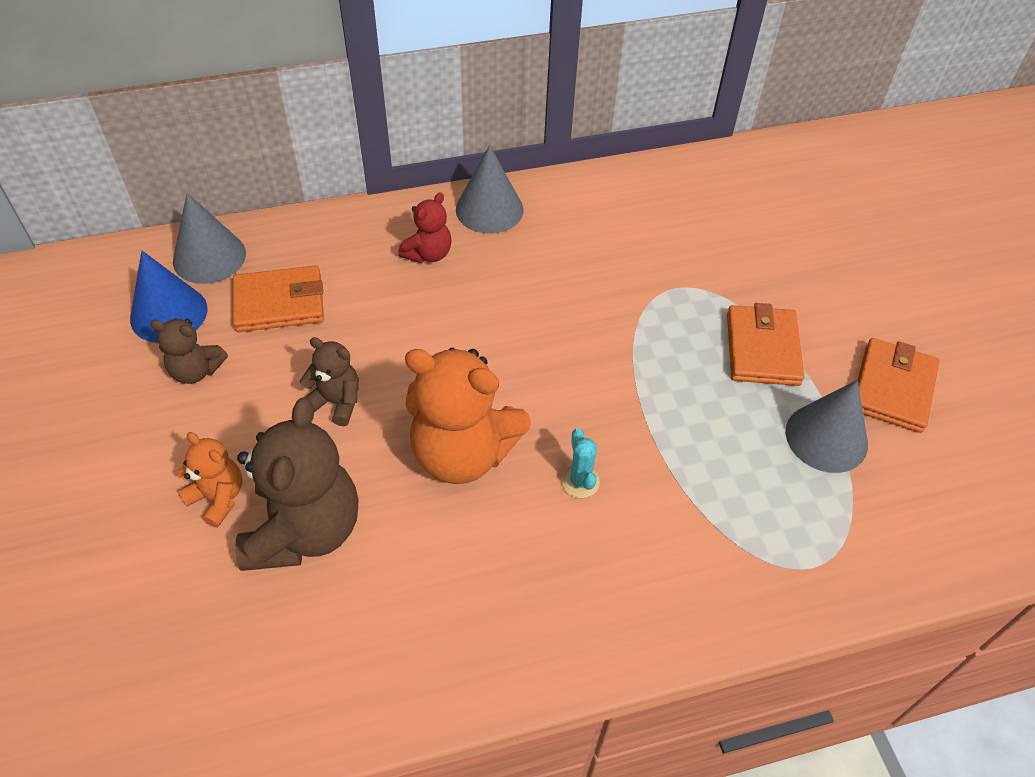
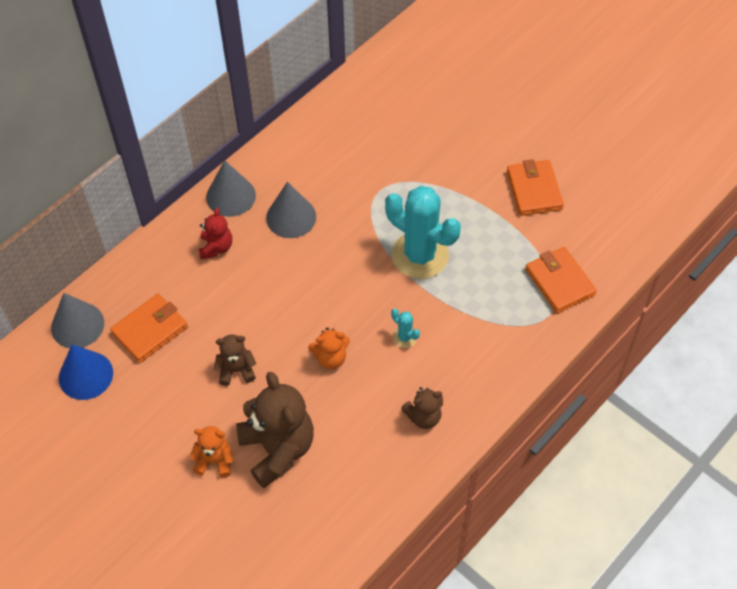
camera: 30 degrees left, 5 degrees up
(196, 371) = (136, 399): brown teddy bear -> brown teddy bear (423, 417)
(463, 453) = (331, 358): orange teddy bear -> orange teddy bear, size x0.52
(674, 389) = (420, 255): none -> turquoise cactus
(762, 349) = (452, 204): orange wallet -> orange wallet (559, 282)
(826, 437) = (516, 239): grey cone -> grey cone (291, 217)

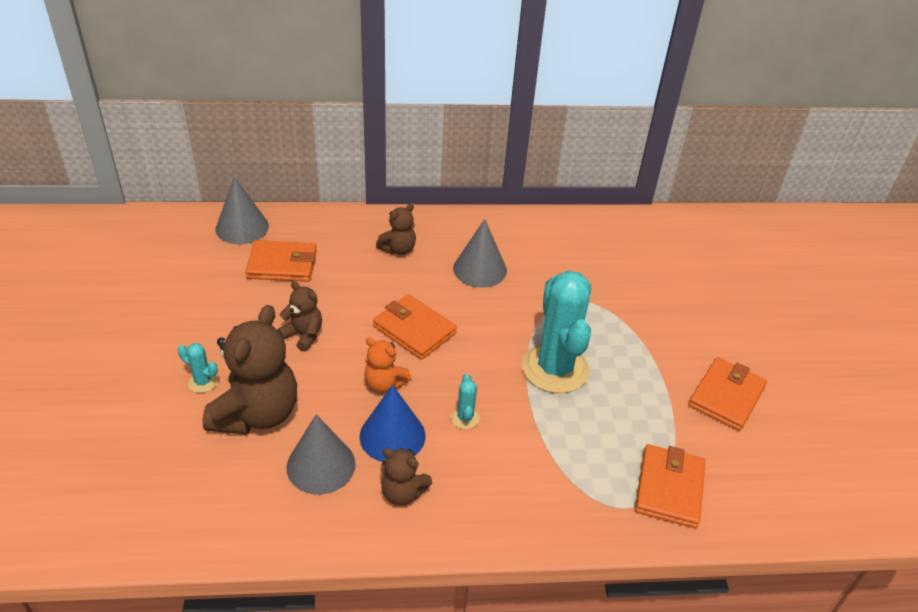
camera: 40 degrees right, 15 degrees down
(86, 375) = (203, 259): blue cone -> blue cone (392, 436)
(215, 461) = (203, 382): orange teddy bear -> turquoise cactus
(216, 247) = (398, 249): red teddy bear -> brown teddy bear
(231, 196) = (452, 227): grey cone -> grey cone (321, 465)
(303, 303) = (414, 330): none -> orange wallet

